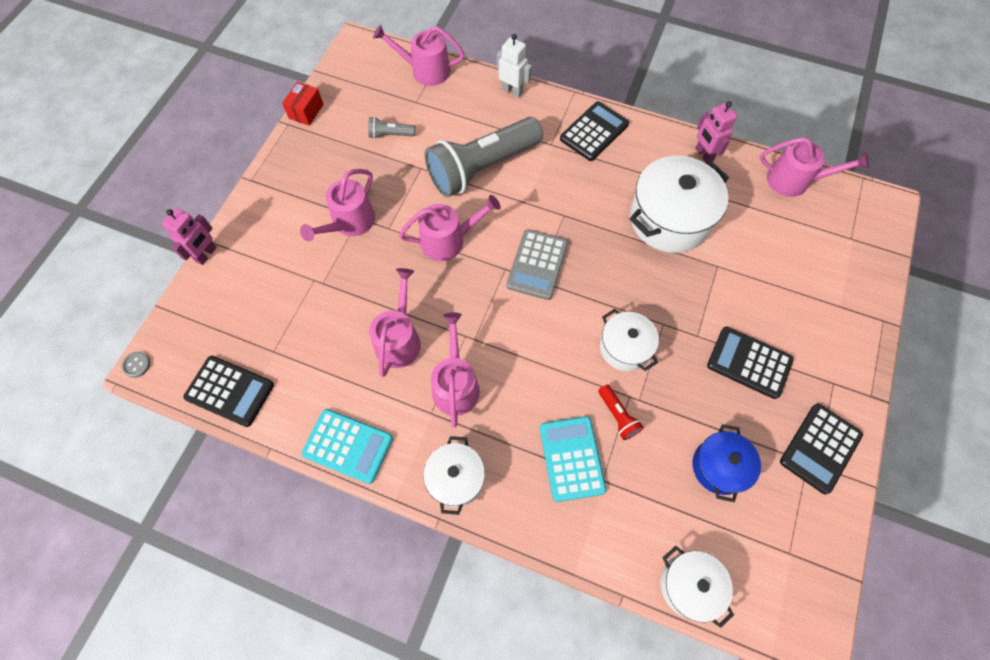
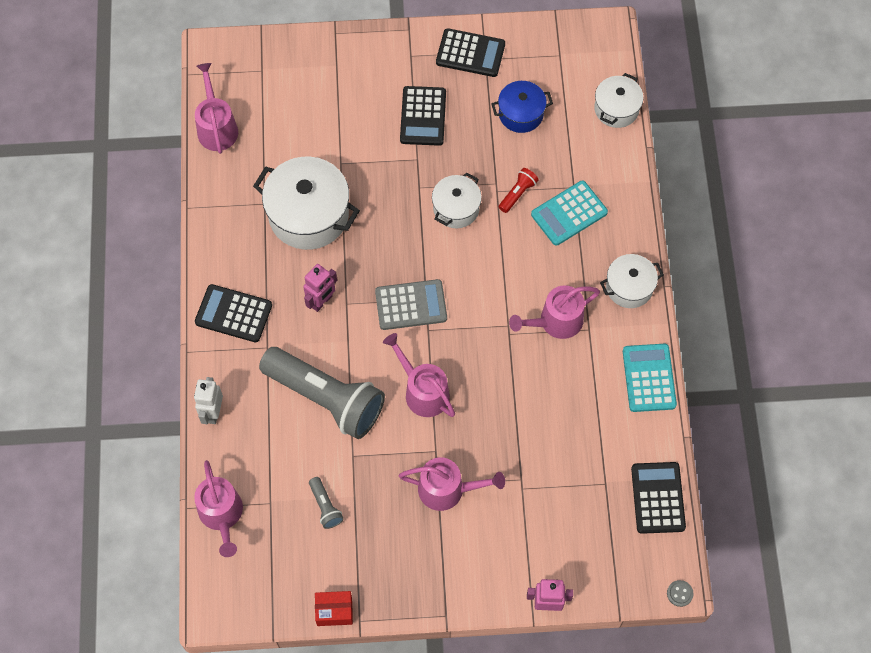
camera: 115 degrees left, 0 degrees up
(399, 339) = (540, 385): pink watering can -> none
(704, 155) = (219, 209): pink robot -> pink robot (322, 301)

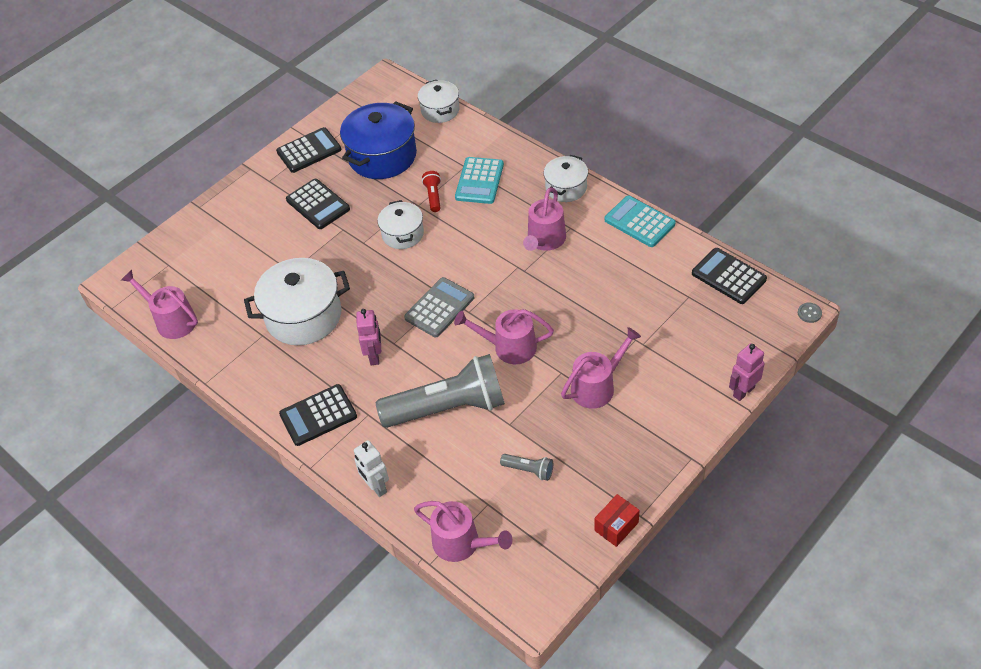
camera: 40 degrees left, 15 degrees down
(521, 114) = (382, 156): blue pot -> blue pot, size x1.73

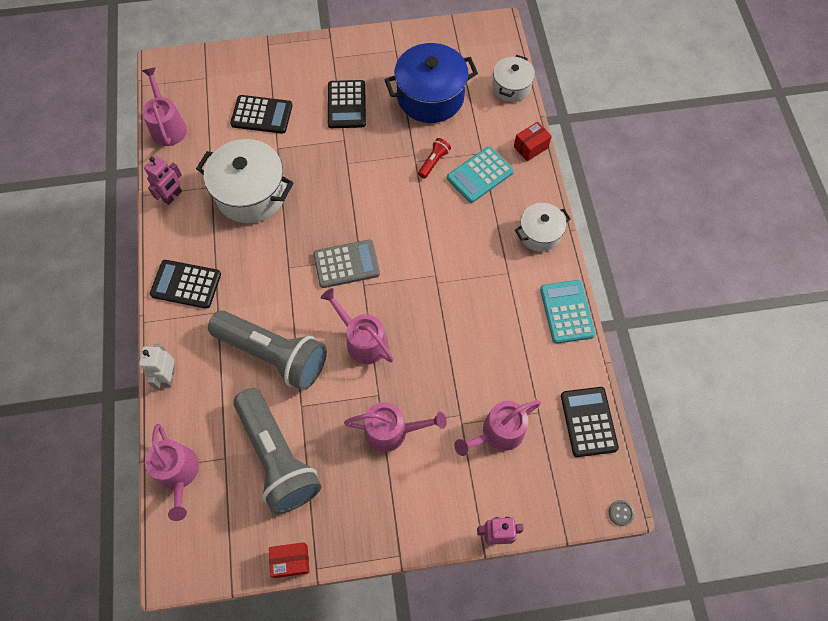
camera: 35 degrees right, 15 degrees up
(309, 151) = (383, 52): black calculator -> black calculator (262, 115)
(375, 356) = (266, 267): pink robot -> pink robot (173, 196)
(403, 234) = (381, 178): white pot -> none
(498, 139) = (530, 147): none -> red box
(529, 470) = (277, 457): grey flashlight -> grey flashlight, size x2.50
(545, 240) = (478, 268): pink watering can -> pink watering can (498, 433)

